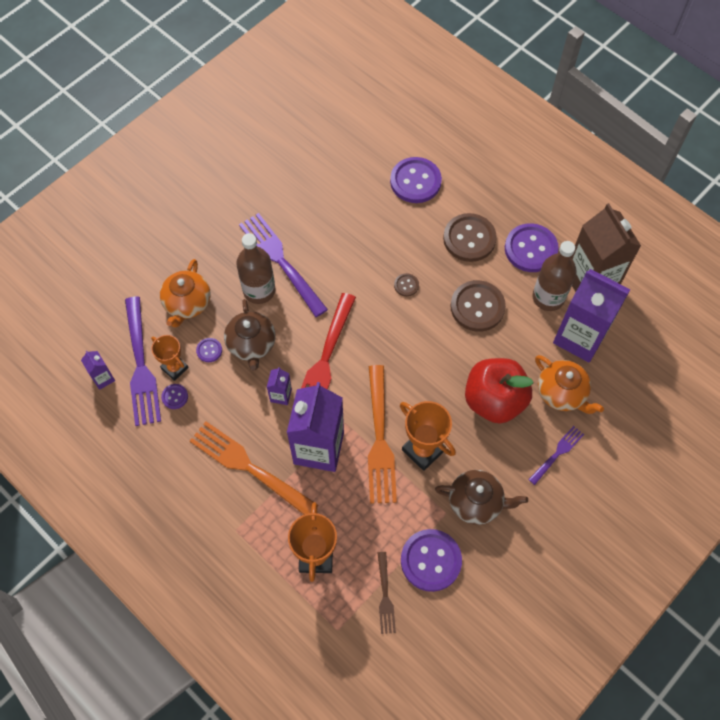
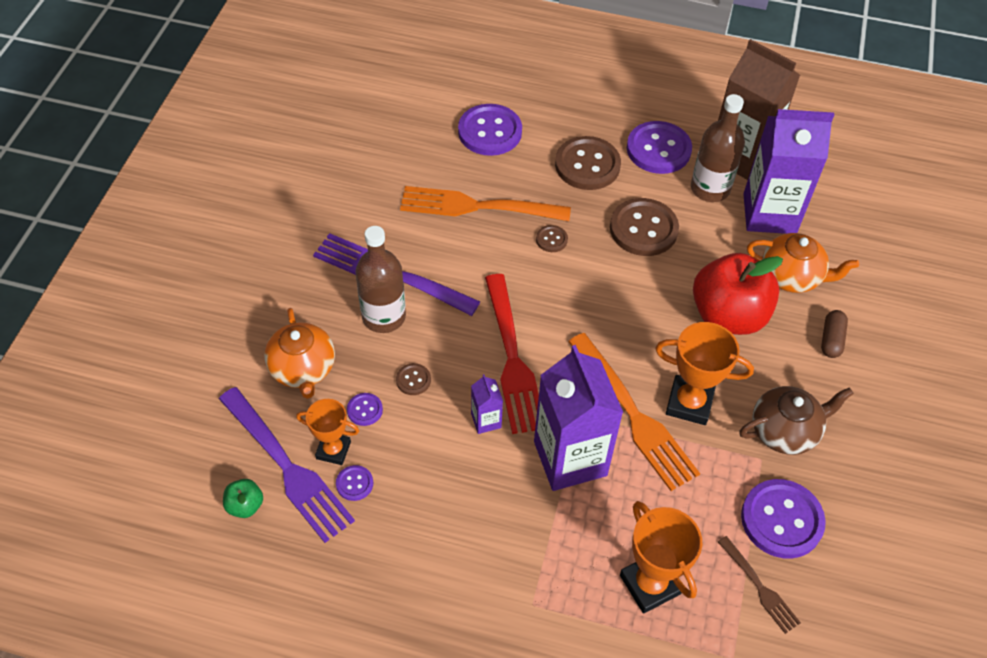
camera: 30 degrees left, 10 degrees down
(103, 378) = (245, 505): purple carton -> green apple
(250, 468) = (503, 521): orange fork -> orange fork (479, 206)
(251, 344) = (413, 380): brown teapot -> brown button
(557, 454) = (831, 339): purple fork -> brown capsule

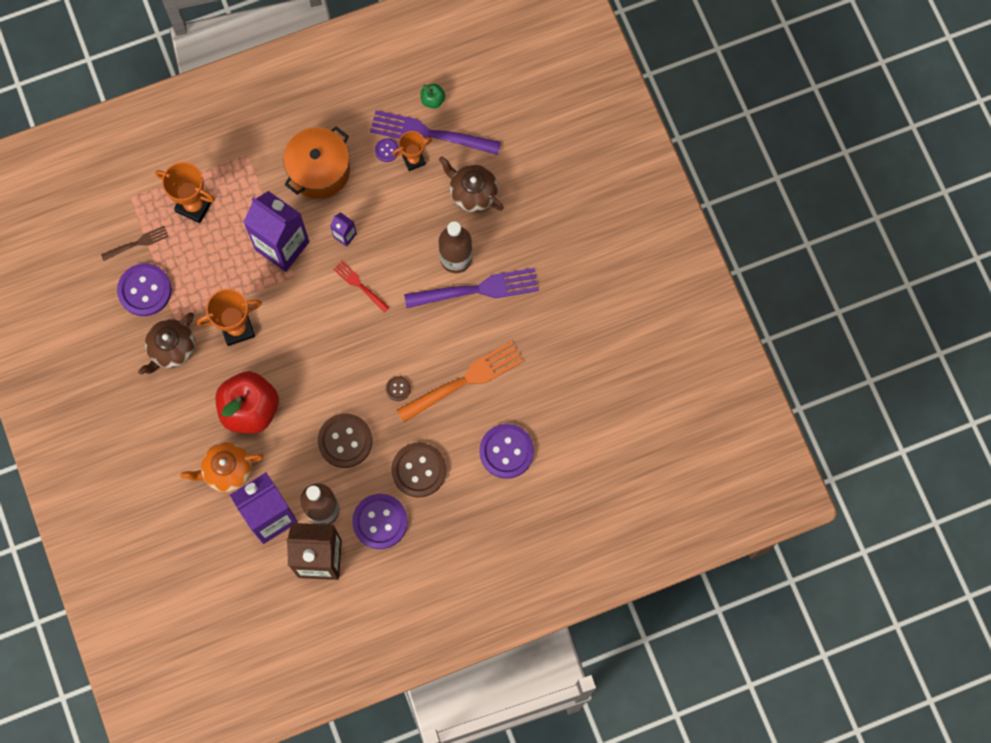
camera: 145 degrees right, 20 degrees up
(303, 369) = (472, 193): orange teapot -> brown teapot
(365, 410) = (417, 194): purple button -> none
(413, 380) = (405, 231): brown button -> none
(456, 517) = (319, 170): none -> orange pot
(512, 357) = (360, 285): red fork -> red fork, size x0.52
(632, 414) = (265, 298): orange fork -> none
(759, 586) = (137, 243): brown fork -> brown fork turned 135 degrees clockwise
(831, 339) = (177, 436): brown capsule -> none

